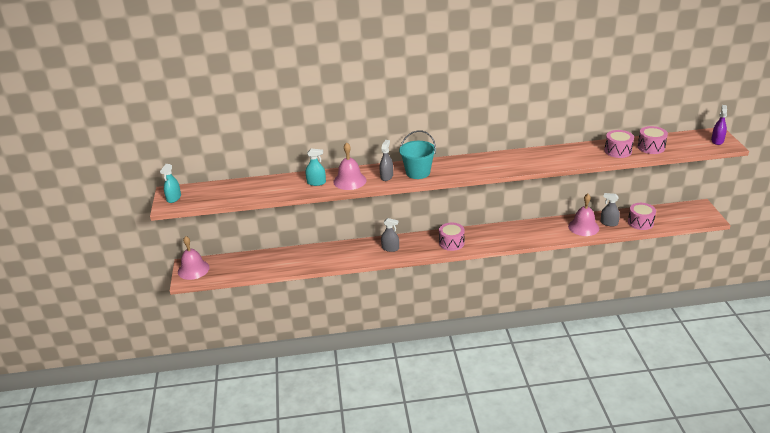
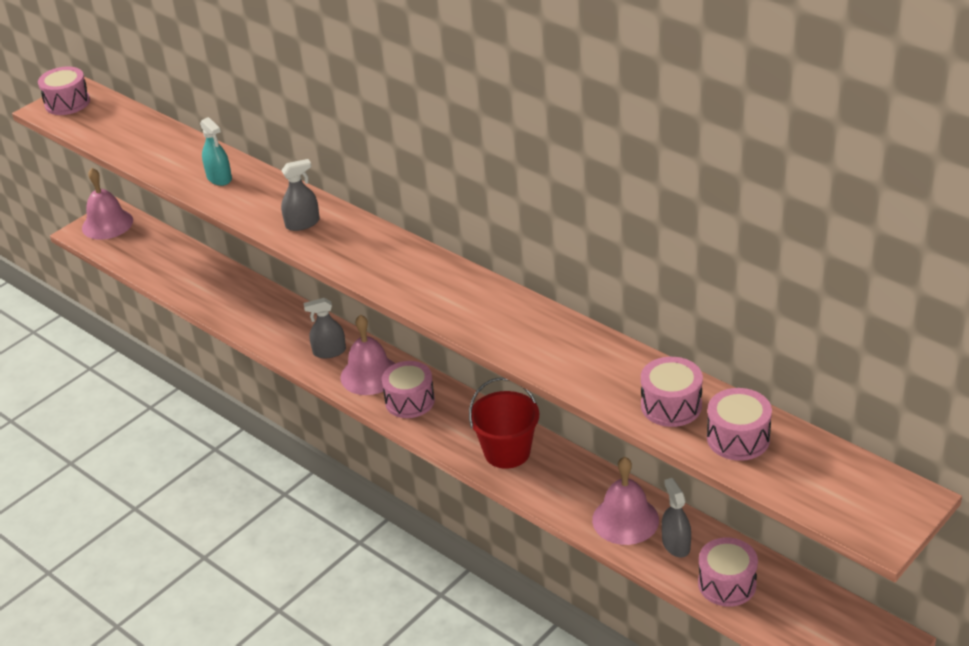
camera: 50 degrees right, 5 degrees up
(174, 198) = (67, 103): turquoise spray bottle -> pink drum
(349, 181) = (254, 201): pink bell -> pink bell (369, 375)
(390, 248) = (329, 351): grey spray bottle -> grey spray bottle turned 105 degrees clockwise
(418, 172) = (346, 243): turquoise bucket -> none
(513, 234) = (507, 452): none -> red bucket
(717, 141) = (880, 512): purple spray bottle -> none

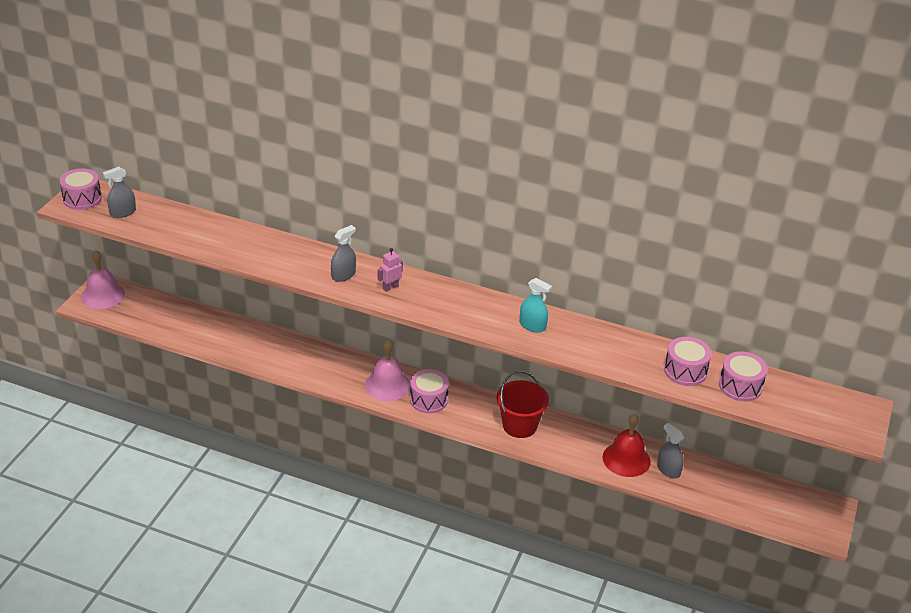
camera: 25 degrees left, 0 degrees up
(219, 178) = (254, 247): turquoise spray bottle -> turquoise spray bottle (532, 326)
(329, 351) = (346, 372): grey spray bottle -> grey spray bottle (123, 212)
(349, 245) = (390, 287): none -> pink robot
(625, 520) = (626, 459): pink bell -> red bell
(727, 584) = (714, 490): pink drum -> none

